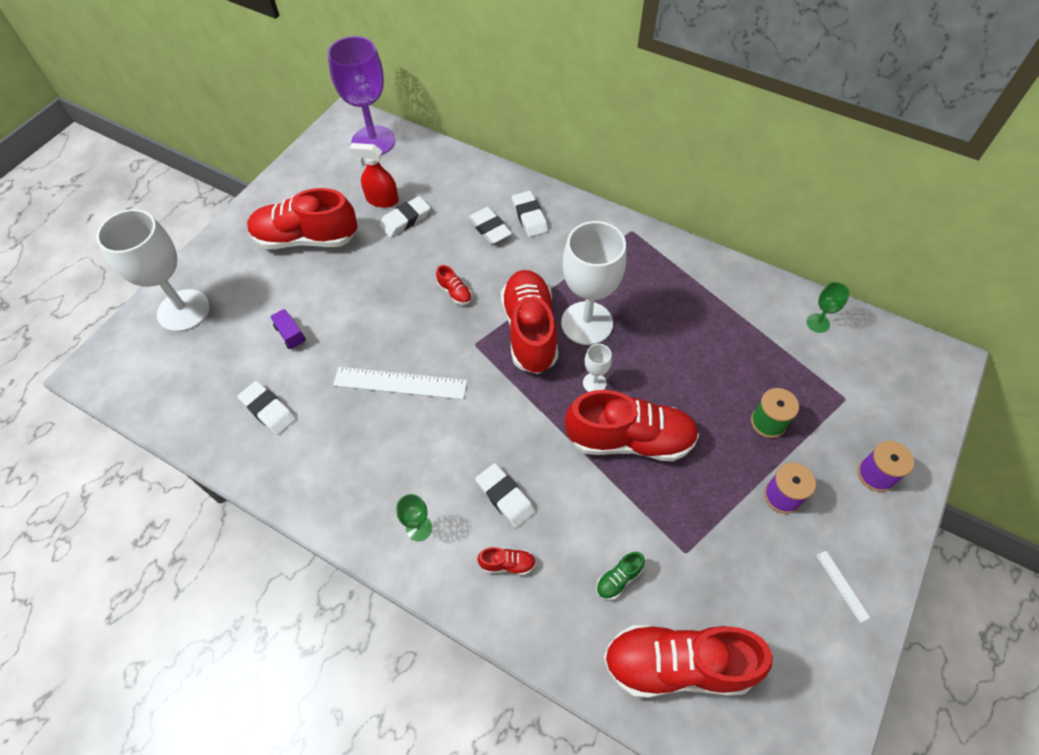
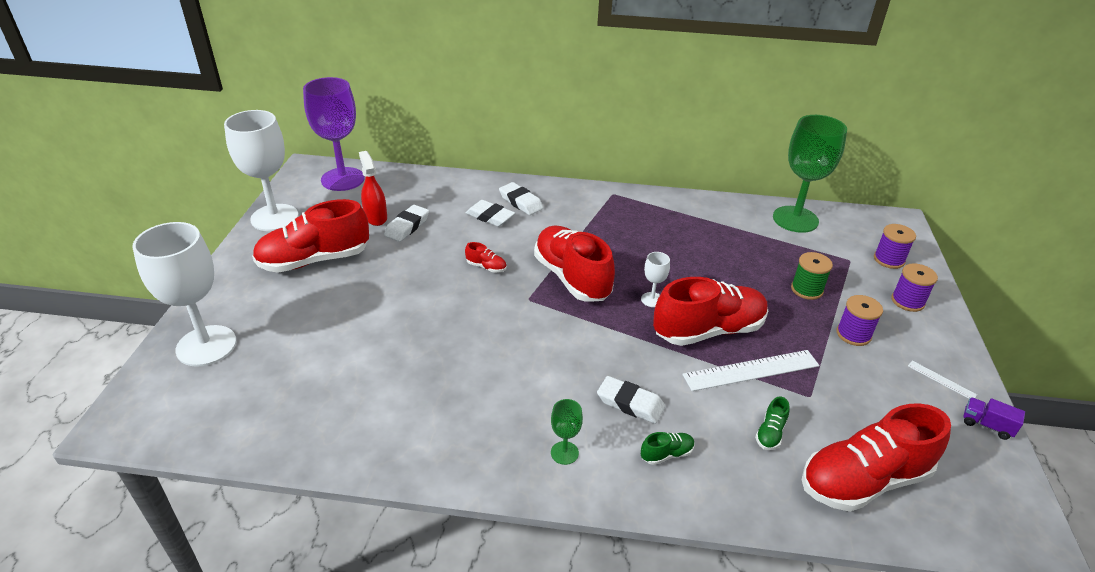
camera: 25 degrees left, 20 degrees down
(268, 410) = (349, 403): white eraser -> none
(290, 334) = (339, 336): purple truck -> purple truck (986, 425)
(382, 200) = (376, 217): red spray bottle -> red spray bottle turned 75 degrees clockwise
(400, 383) = (475, 345): white ruler -> white ruler (751, 370)
(507, 564) = (666, 454): red shoe -> green shoe
(587, 323) = (617, 261): white goblet -> white goblet (274, 218)
(818, 323) = (795, 219): green goblet -> green goblet, size x2.30
(893, 412) = (889, 259): none -> purple spool

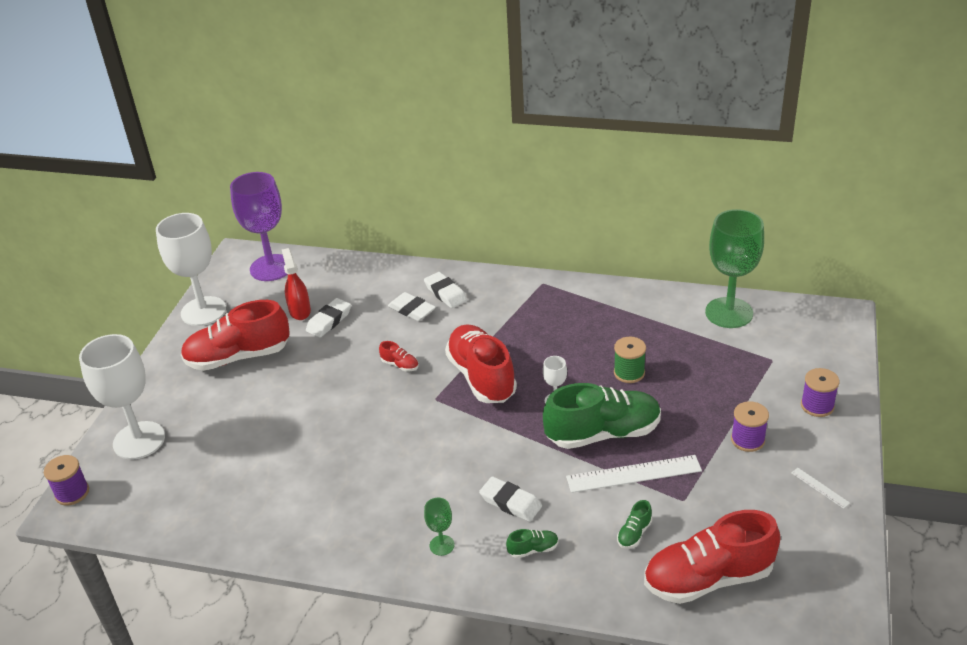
camera: 10 degrees right, 0 degrees up
(708, 330) = (603, 433): red shoe -> green shoe
(807, 289) = (715, 392): green spool -> green spool (629, 373)
(889, 259) = (814, 359): purple spool -> purple spool (72, 493)
(986, 425) = (847, 532): purple truck -> none

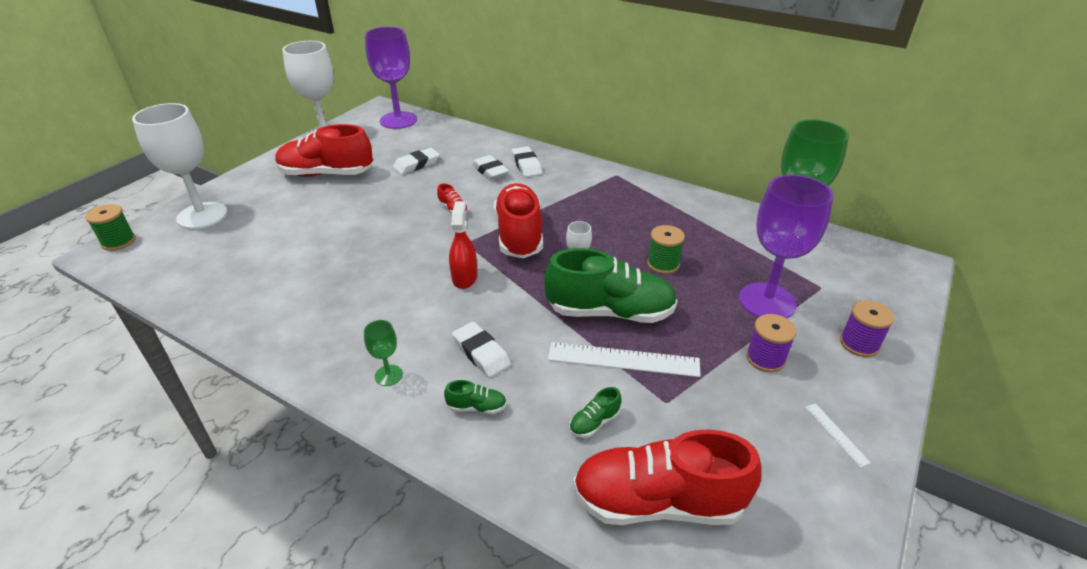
camera: 15 degrees right, 0 degrees up
(72, 493) = (118, 241): purple spool -> green spool
(300, 311) = (399, 153): red spray bottle -> red spray bottle (464, 277)
(732, 386) = (767, 301): none -> purple goblet

